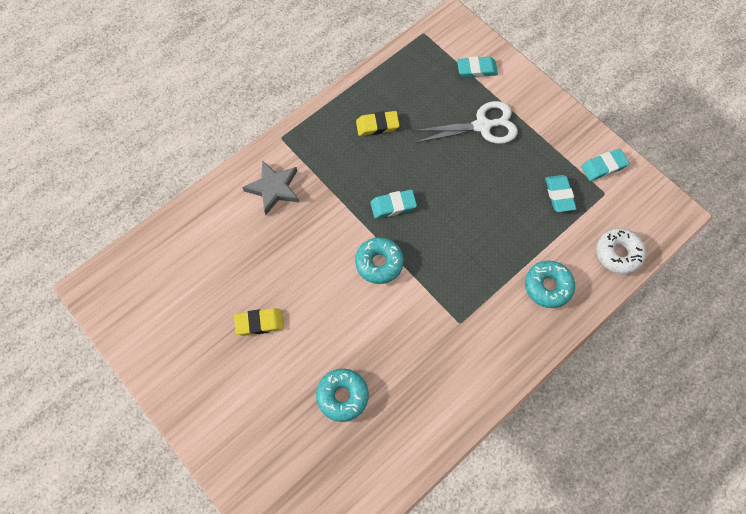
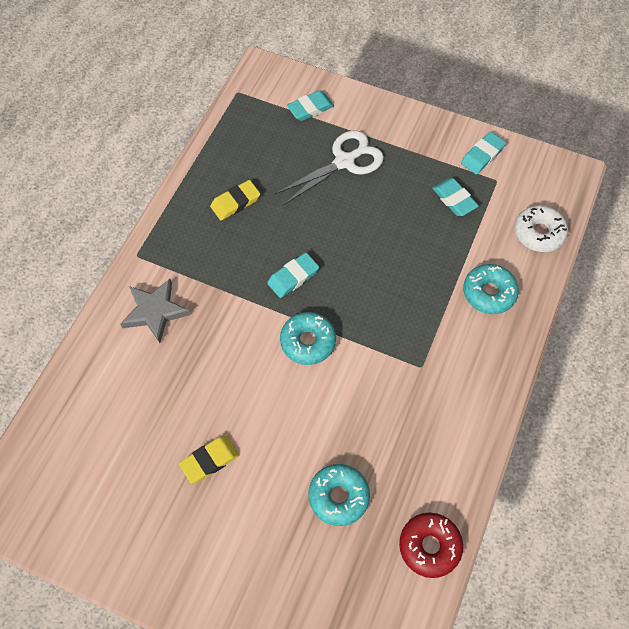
camera: 25 degrees left, 5 degrees down
(394, 468) = (429, 546): none -> red donut

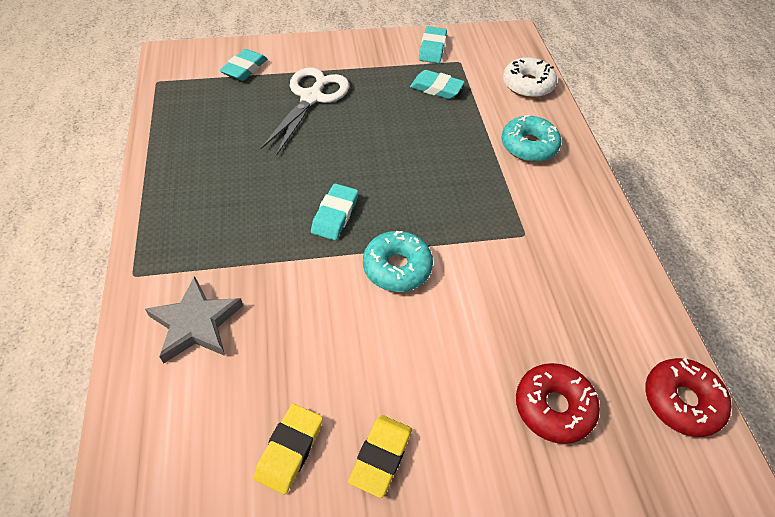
camera: 35 degrees left, 10 degrees down
(235, 202) = (221, 174): yellow eraser -> yellow eraser (289, 450)
(338, 497) = (553, 407): turquoise donut -> red donut

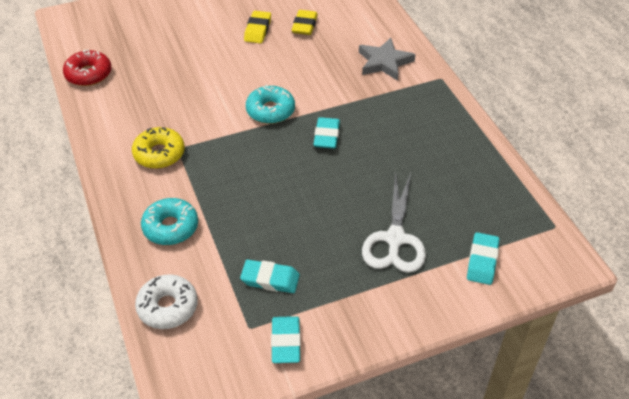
camera: 170 degrees right, 5 degrees down
(548, 231) = (159, 154): none -> yellow donut
(553, 407) = (165, 60): red donut -> none

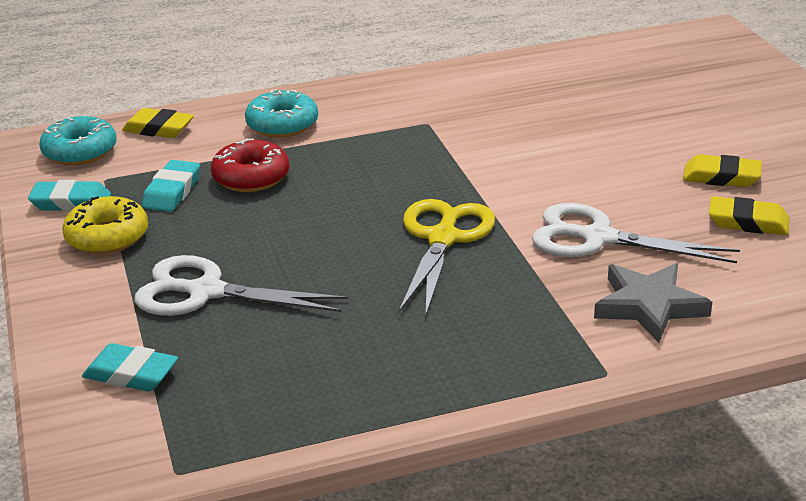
camera: 95 degrees right, 15 degrees down
(88, 74) = (584, 56): red donut -> red donut (251, 177)
(159, 154) = (417, 111): yellow donut -> yellow donut (107, 237)
(167, 307) = (158, 129): white donut -> yellow eraser
(270, 111) = (506, 190): turquoise donut -> turquoise donut (80, 151)
(323, 76) = (598, 238): none -> white scissors
(326, 136) = (443, 238): turquoise eraser -> yellow scissors

